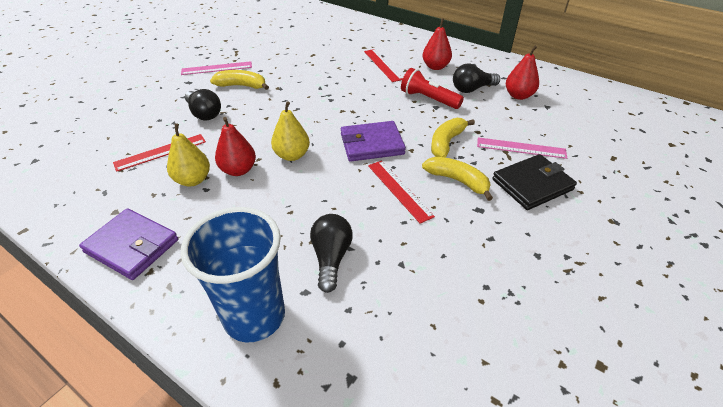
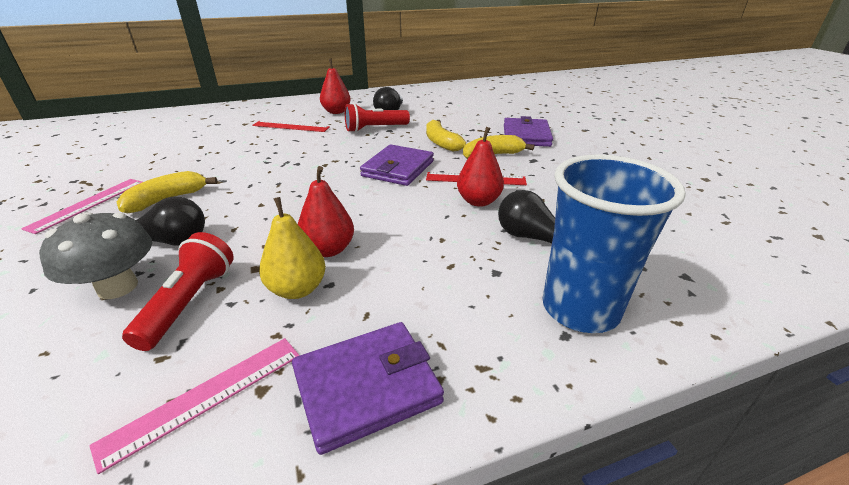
camera: 55 degrees left, 10 degrees down
(158, 125) = (117, 287): none -> grey mushroom
(160, 152) = (189, 302): red ruler -> red flashlight
(292, 155) = (353, 210): yellow pear -> none
(518, 96) = (424, 104): red pear -> red pear (478, 201)
(521, 148) = (483, 124): pink ruler -> pink ruler (205, 397)
(532, 184) = (526, 136): black wallet -> purple wallet

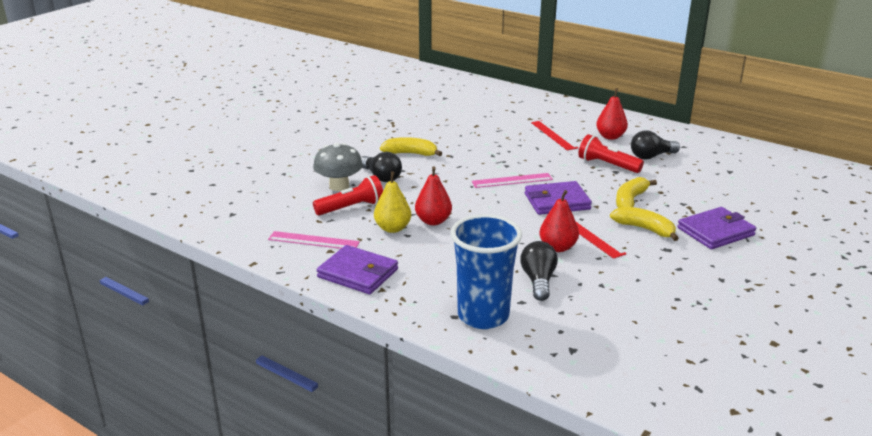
camera: 55 degrees right, 5 degrees down
(88, 204) = (378, 138): pink ruler -> pink ruler (512, 180)

